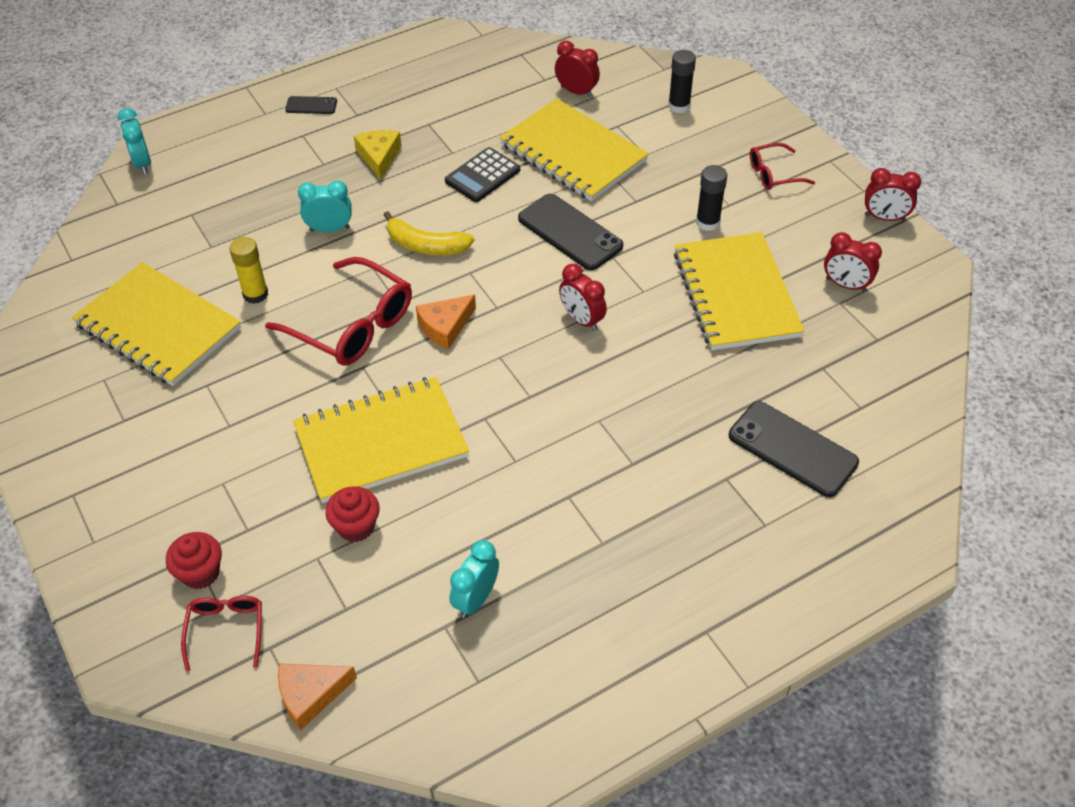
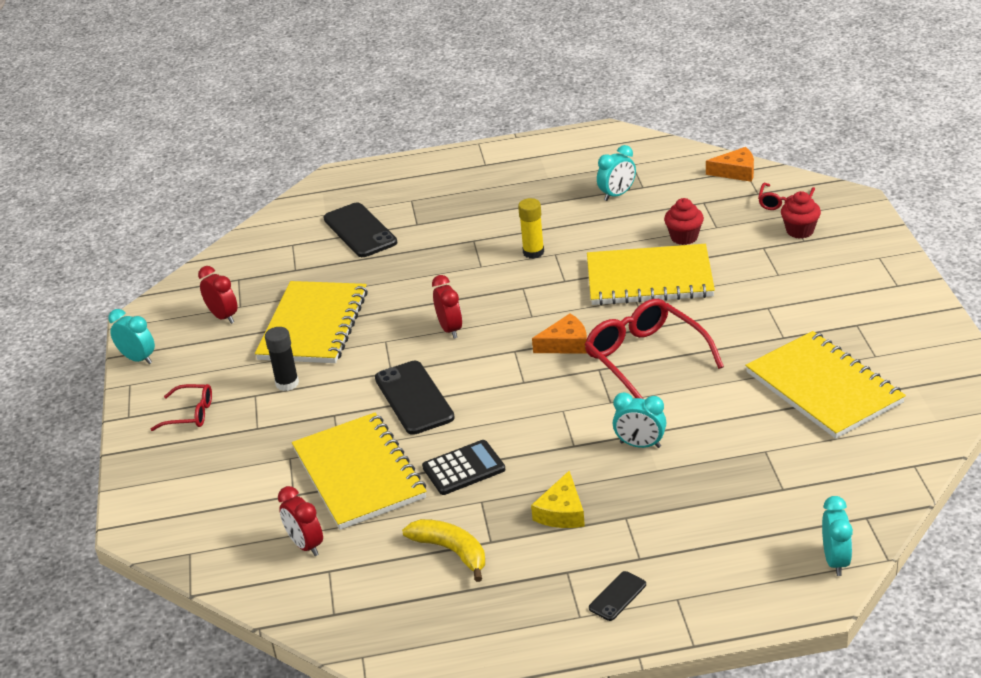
camera: 155 degrees left, 15 degrees down
(255, 294) = (727, 399): yellow glue stick -> yellow glue stick (533, 252)
(311, 105) = (617, 596): black phone -> black phone turned 75 degrees counterclockwise
(426, 245) = (552, 412): yellow banana -> yellow banana (451, 551)
(679, 106) = (213, 503): black glue stick -> none
(884, 218) = (138, 359): red clock -> turquoise clock

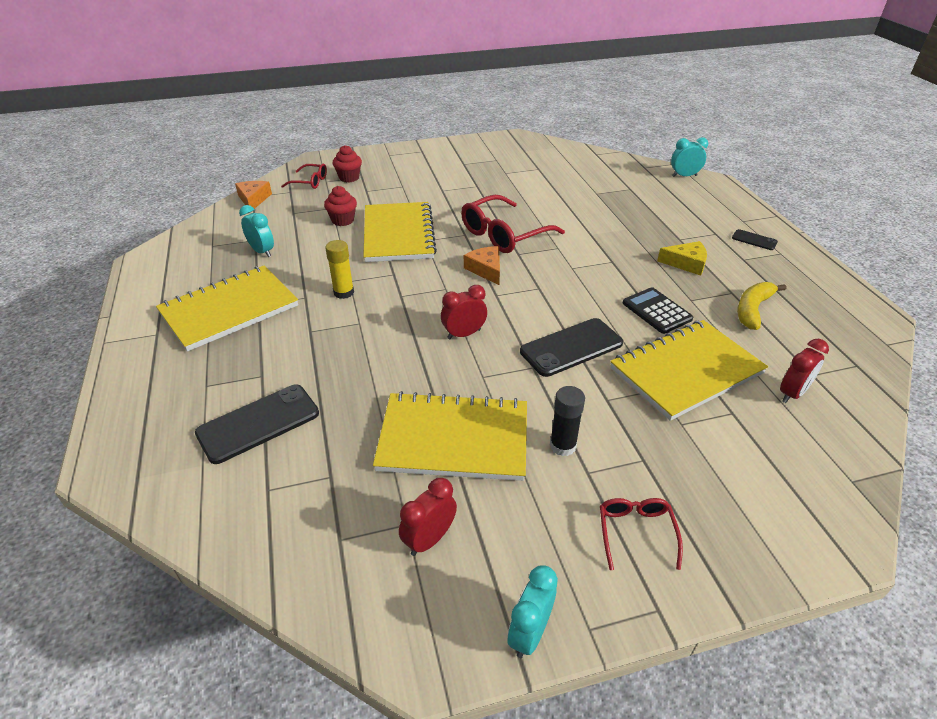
camera: 100 degrees left, 5 degrees up
(640, 445) = (603, 235): turquoise clock -> none
(824, 387) = (530, 175): yellow notebook -> yellow notebook (229, 309)

